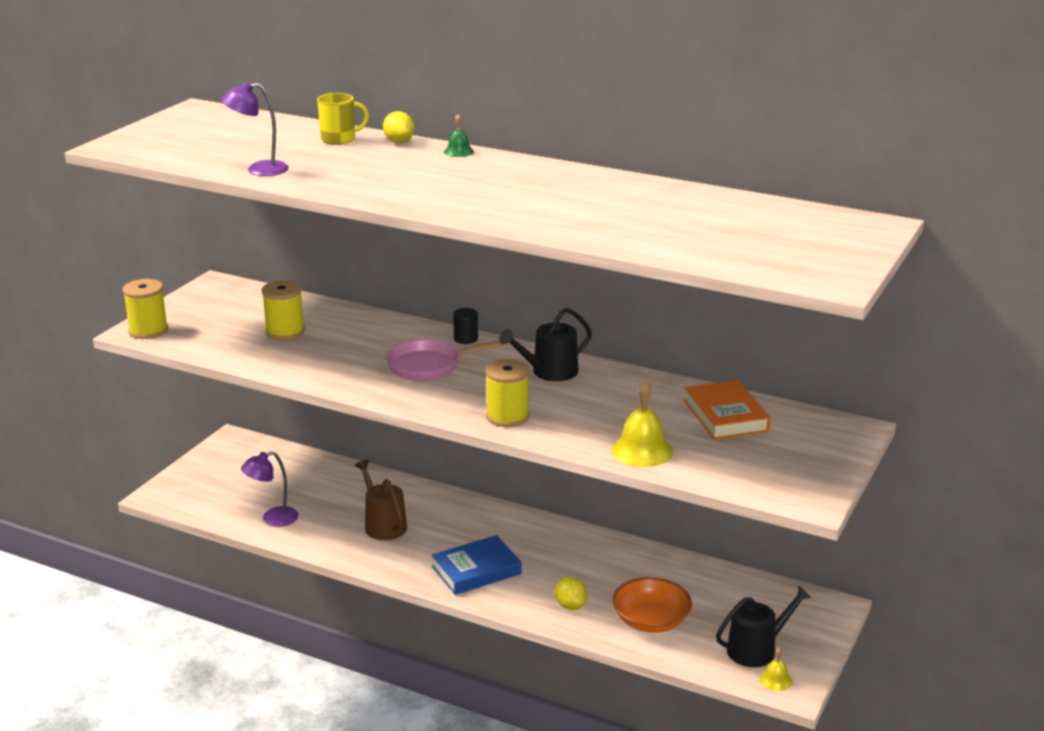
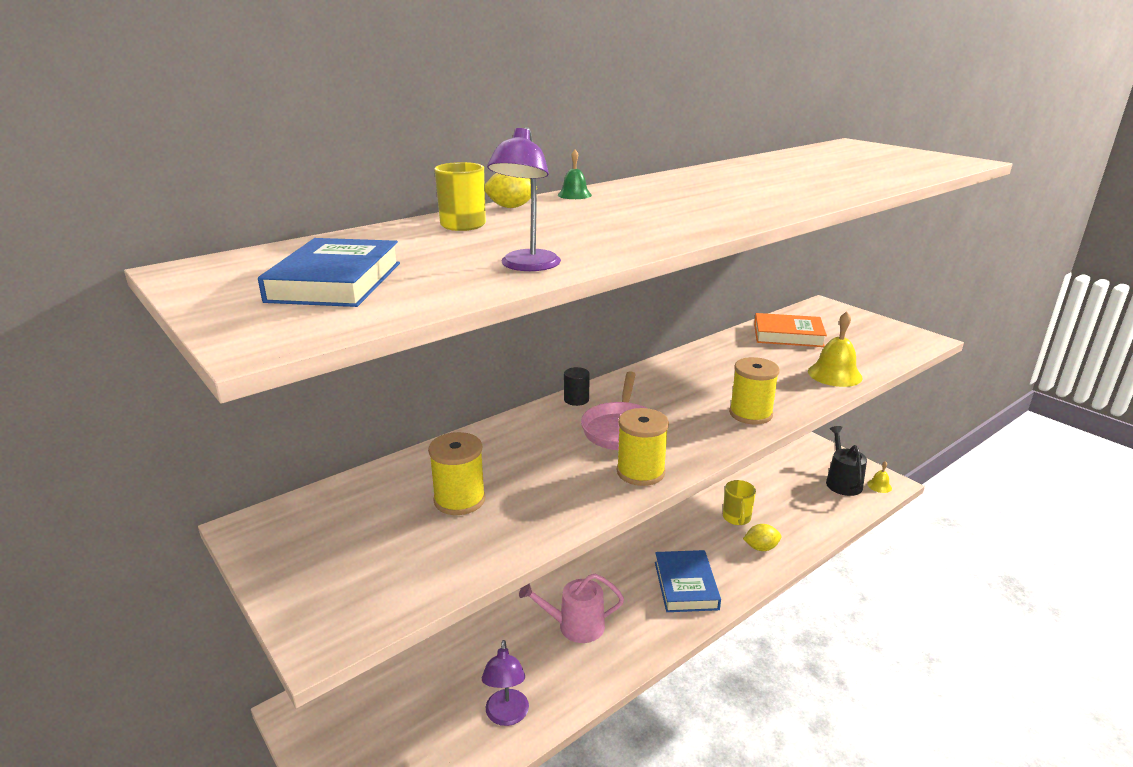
camera: 65 degrees left, 0 degrees up
(148, 330) = (334, 621): yellow spool -> yellow spool (640, 472)
(199, 138) = (335, 282): none -> blue book
(383, 525) = (575, 626): brown watering can -> pink watering can
(550, 372) = (674, 378): black watering can -> none
(611, 583) = (736, 518): none -> yellow mug
(651, 621) = (794, 515): orange bowl -> none

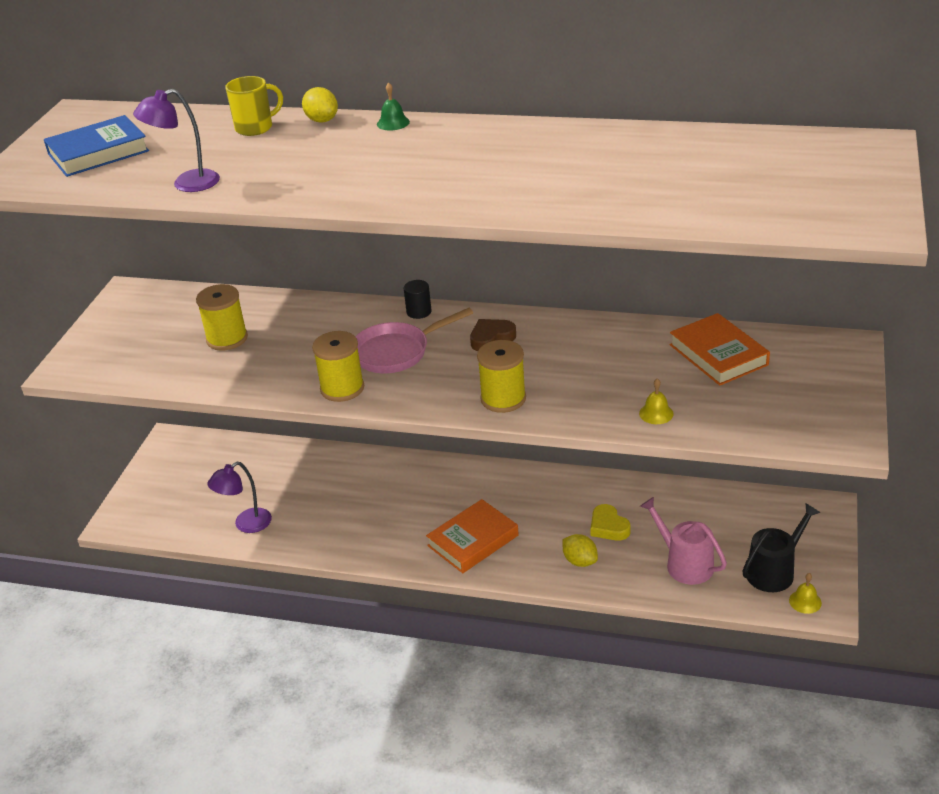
camera: 55 degrees right, 10 degrees up
(575, 626) = (361, 508): pink watering can -> pink watering can (685, 564)
(660, 388) = (491, 338): none -> brown heart
(685, 585) = (473, 540): blue book -> orange book
(736, 518) = (608, 527): yellow mug -> yellow heart
(834, 374) = (656, 413): yellow bell -> yellow bell, size x0.54

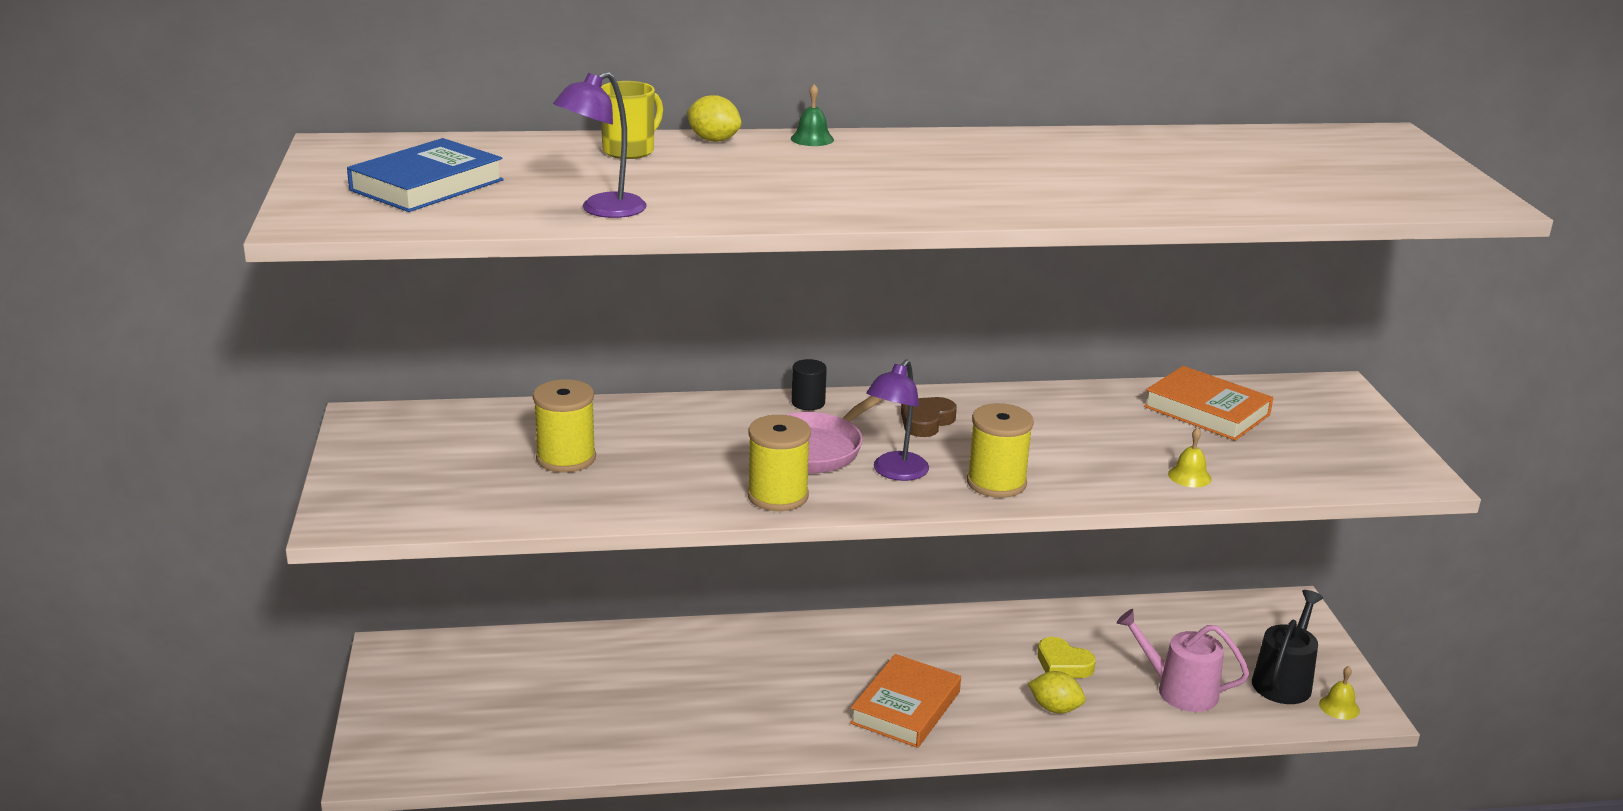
camera: 25 degrees left, 10 degrees down
(246, 524) = (578, 740): purple lamp -> purple lamp (895, 472)

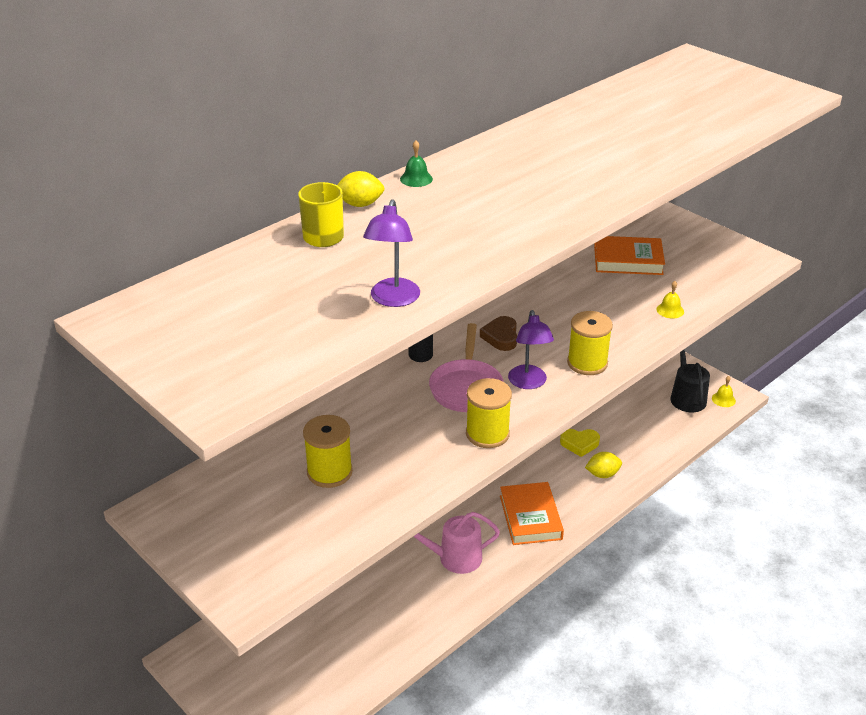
camera: 35 degrees left, 10 degrees up
(427, 185) = (242, 329): blue book -> none
(1180, 690) = (648, 429): pink watering can -> pink watering can (455, 558)

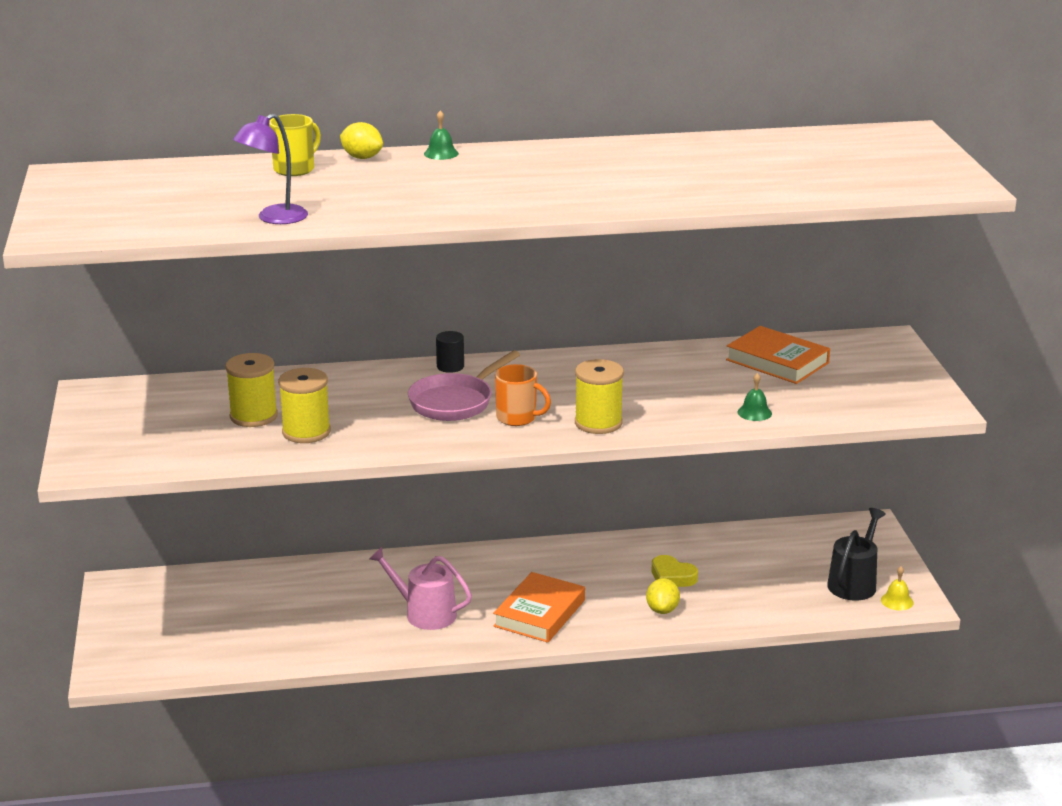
camera: 35 degrees right, 10 degrees down
(487, 434) = (423, 439): yellow spool -> yellow spool (306, 432)
(501, 337) = (546, 378): brown heart -> none
(528, 383) = (517, 418): purple lamp -> orange mug
(602, 474) = (662, 610): yellow lemon -> yellow lemon turned 75 degrees clockwise
(670, 310) = (754, 412): yellow bell -> green bell

